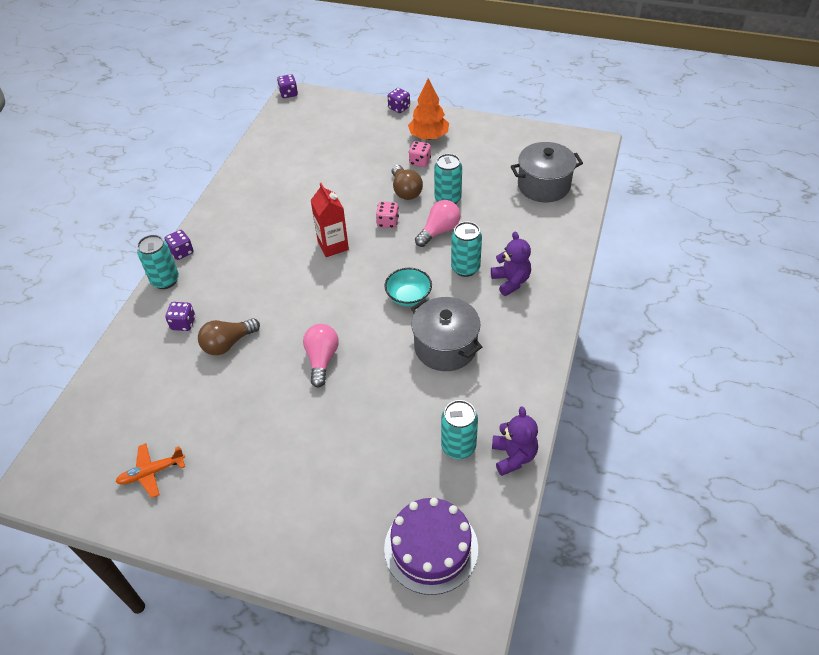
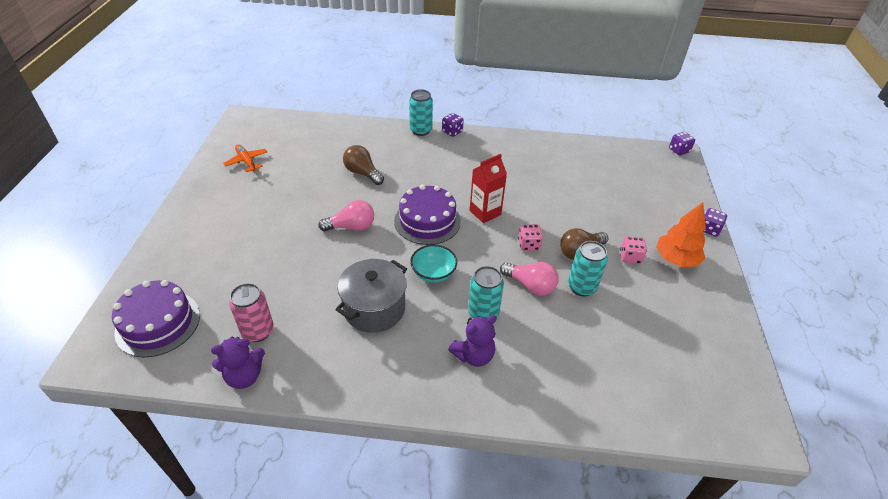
camera: 75 degrees right, 5 degrees down
(183, 323) = (379, 147): purple dice -> none
(332, 293) = (427, 221): none -> purple cake
(458, 447) = (258, 331): turquoise can -> pink can
(543, 185) = (646, 377): grey pot -> none

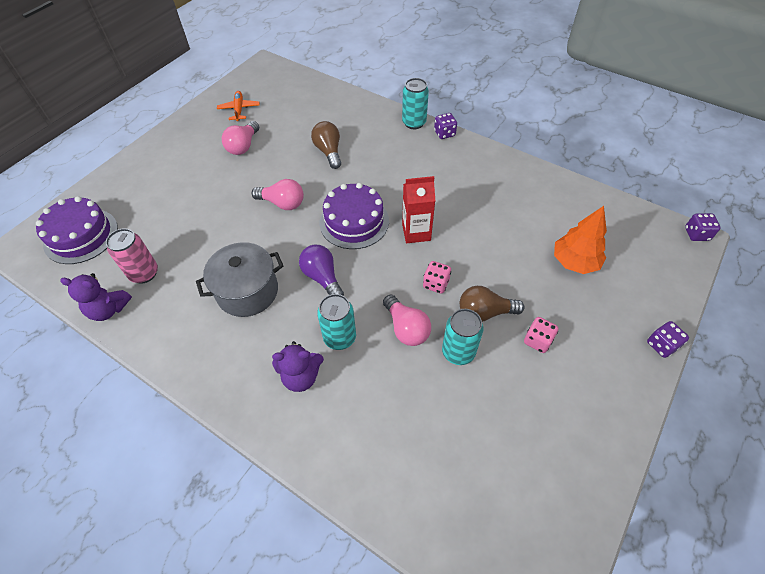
camera: 30 degrees right, 10 degrees up
(276, 191) = (243, 146): none -> pink light bulb
(433, 273) = (322, 277): turquoise bowl -> purple light bulb
(676, 259) = (591, 365): orange tree -> orange tree (574, 262)

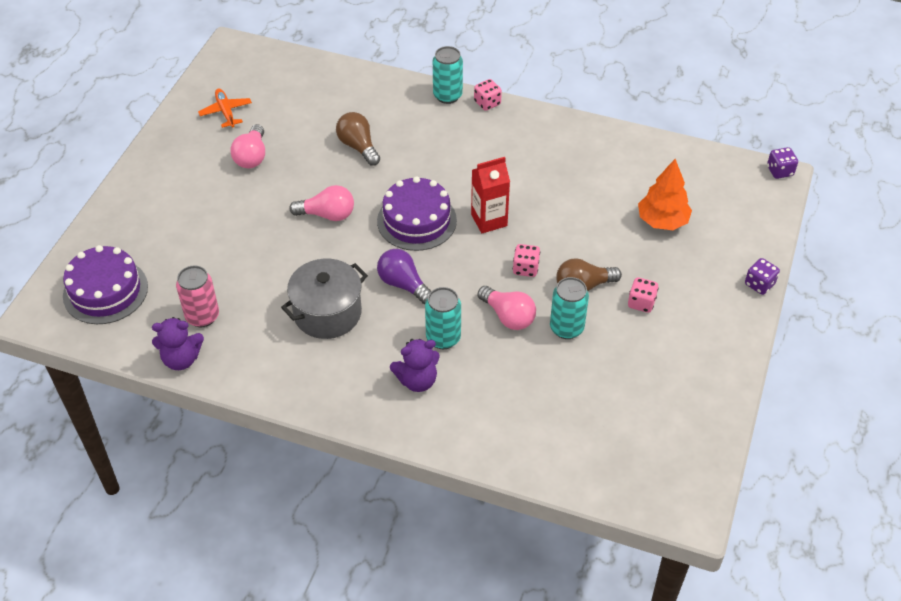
camera: 15 degrees left, 5 degrees down
(444, 133) = (487, 103): purple dice -> pink dice

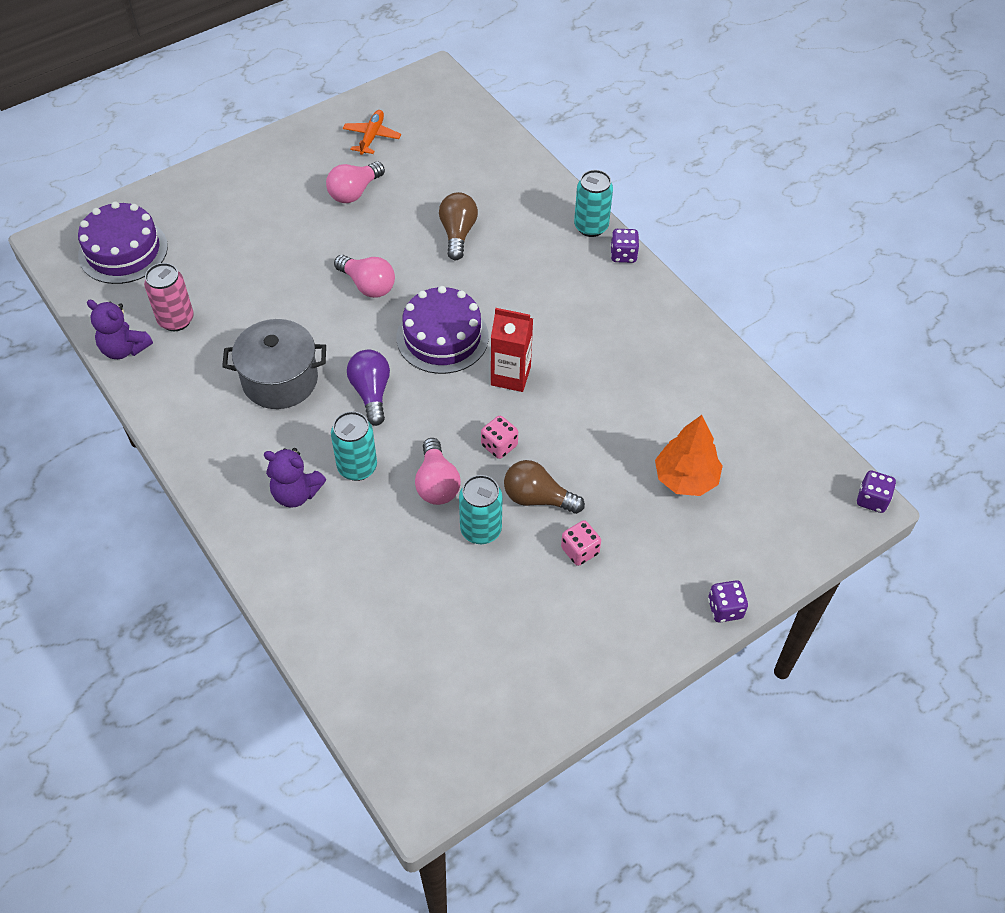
camera: 35 degrees right, 5 degrees up
(487, 103) = (623, 255): pink dice -> purple dice

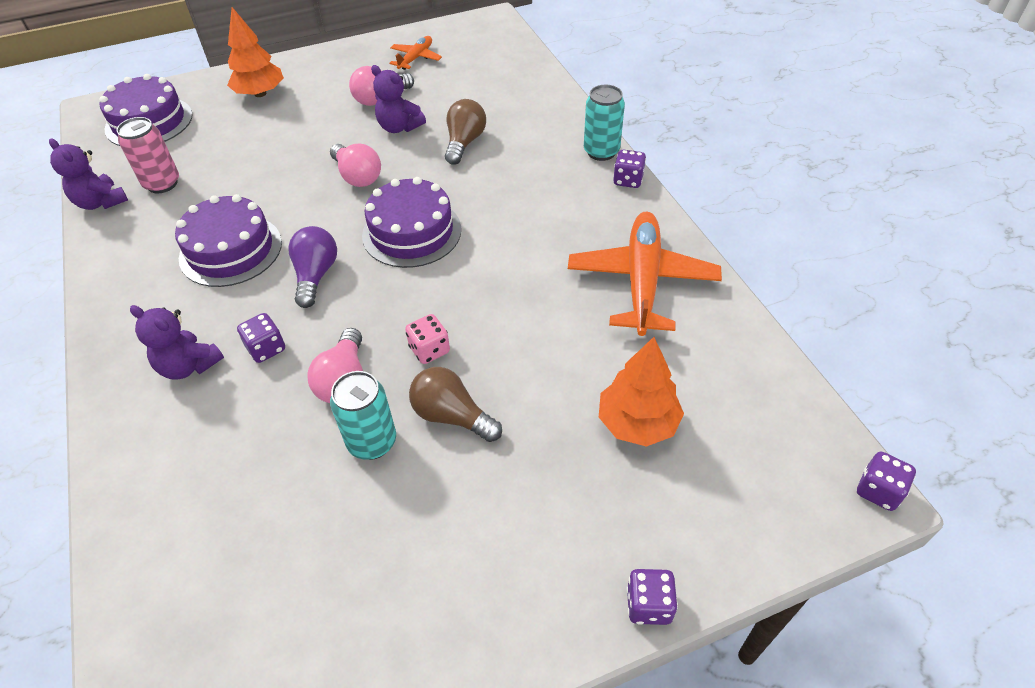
camera: 15 degrees right, 5 degrees down
(225, 201) = (260, 94): none -> orange tree
(280, 380) = (231, 250): grey pot -> purple cake
(357, 467) = (266, 348): turquoise can -> purple dice
(387, 224) = (399, 127): none -> purple teddy bear
(510, 376) = (469, 279): red carton -> none
(580, 551) = (481, 489): pink dice -> none
(660, 354) = (642, 281): none -> orange plane

